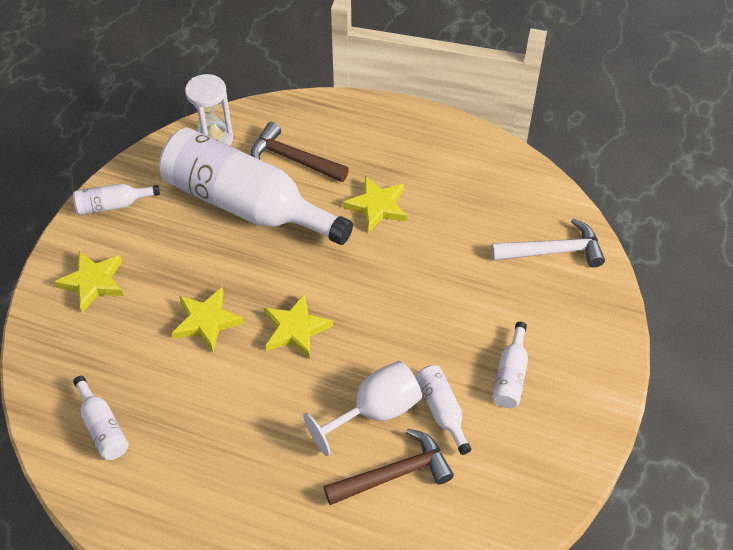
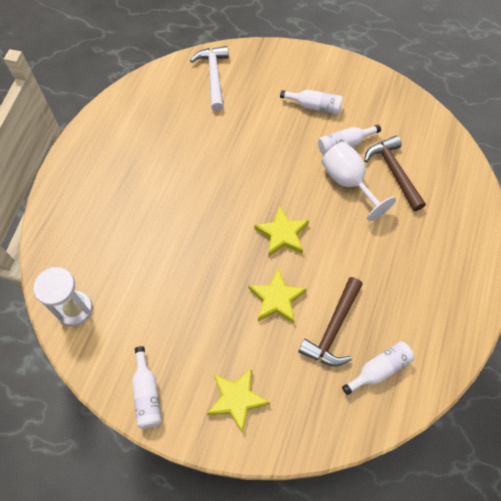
camera: 90 degrees left, 10 degrees up
(246, 205) = (156, 276): white bottle -> none
(293, 159) = (108, 242): brown hammer -> brown hammer (333, 329)
(377, 206) = (166, 180): yellow star -> none

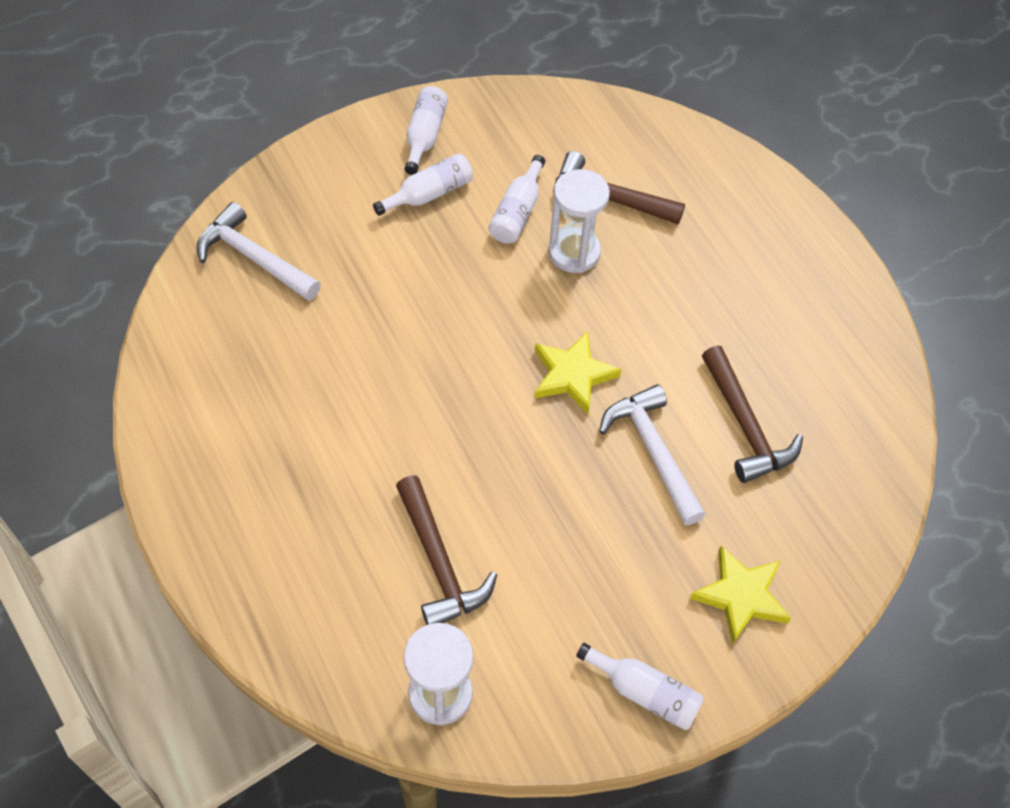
camera: 50 degrees left, 5 degrees down
(136, 258) = (439, 563): none -> brown hammer
(276, 299) = (653, 451): yellow star -> white hammer
(348, 183) = (574, 252): white goblet -> white hourglass
(379, 369) = (834, 422): white bottle -> white bottle (424, 136)

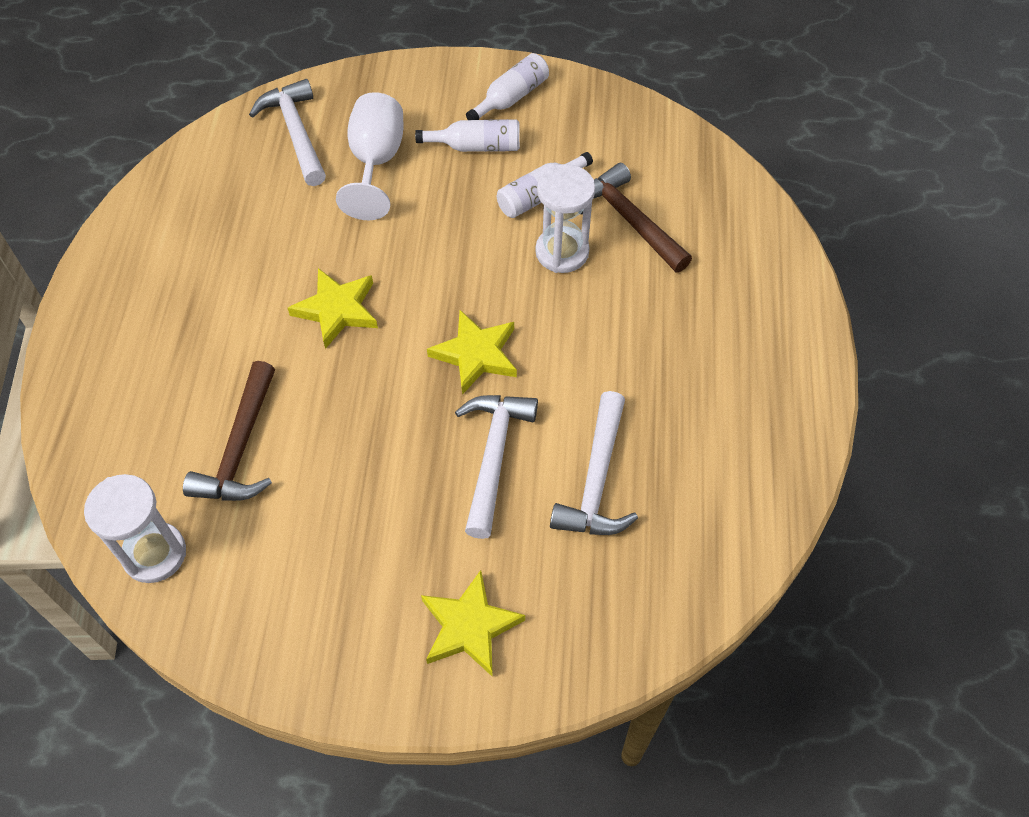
camera: 35 degrees right, 0 degrees up
(351, 250) = (376, 162): none -> white goblet
(425, 399) = (337, 310): none -> yellow star
(644, 692) = (317, 657): white bottle -> none
(745, 426) = (596, 480): brown hammer -> white hammer

